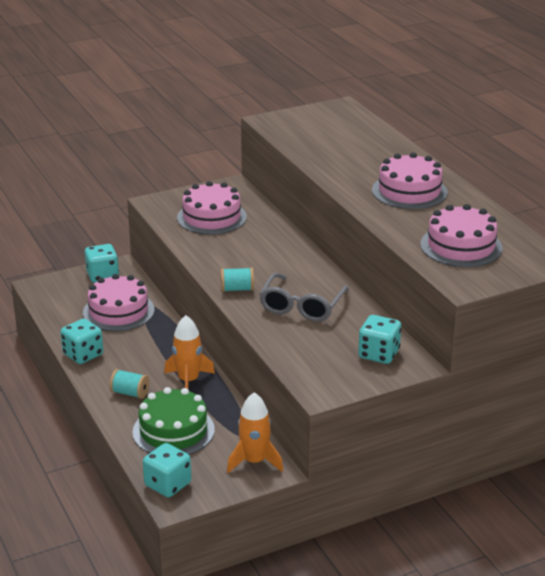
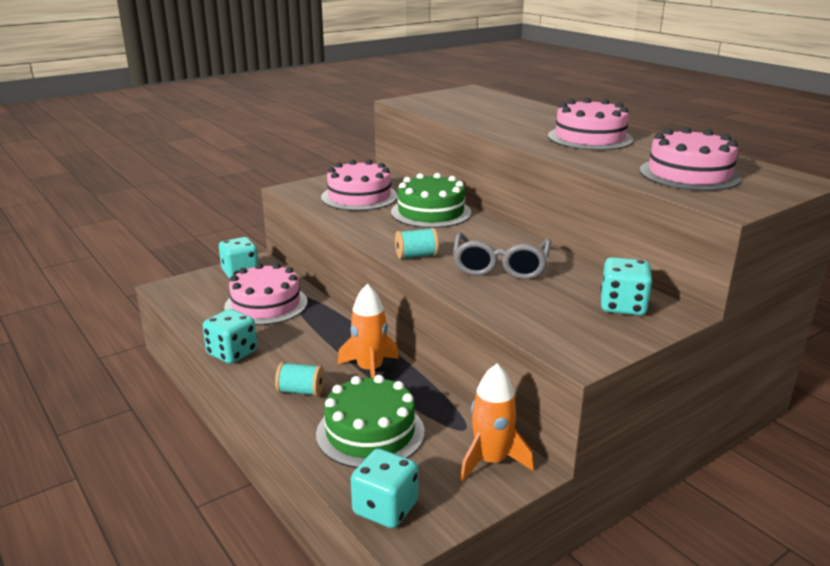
camera: 10 degrees left, 5 degrees down
(268, 242) = (431, 212): none -> green cake

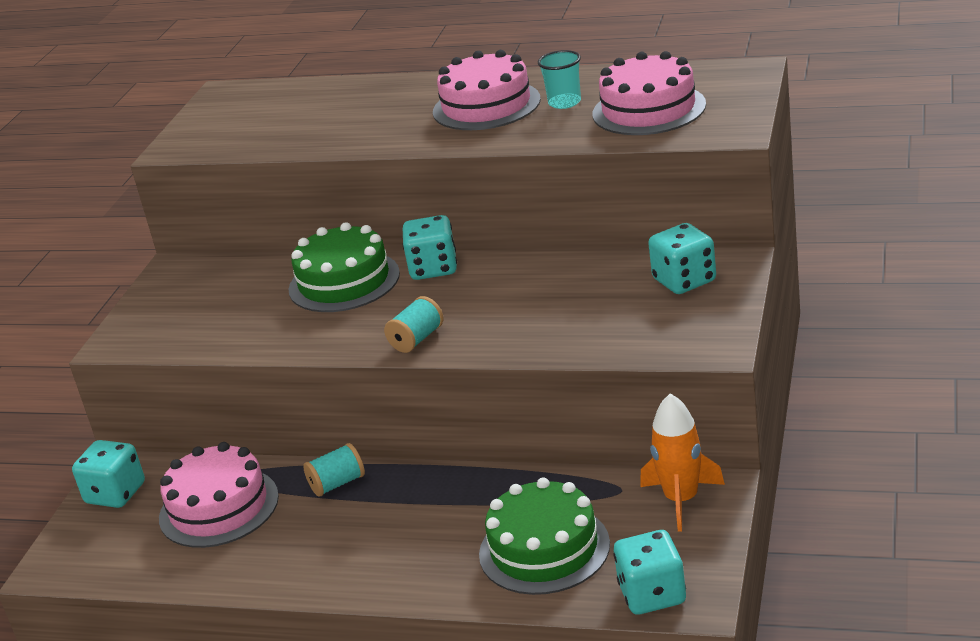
camera: 35 degrees left, 5 degrees up
(232, 353) = (275, 577): turquoise dice -> turquoise dice (433, 268)
(301, 391) = (417, 561): turquoise spool -> turquoise spool (337, 484)
(359, 197) = (224, 307): pink cake -> none
(370, 370) = (453, 497): orange rocket -> none
(500, 266) = (519, 303): grey glasses -> none
(639, 152) = (564, 102): none -> turquoise cup

